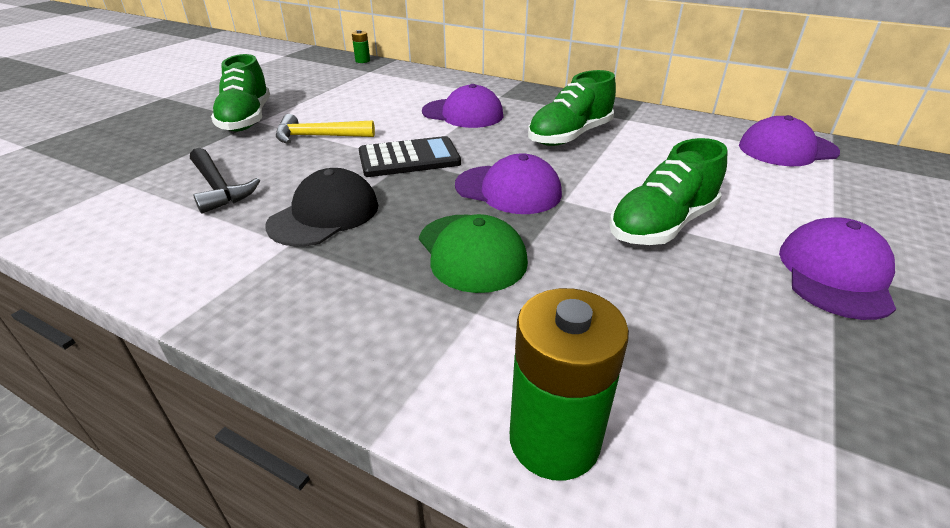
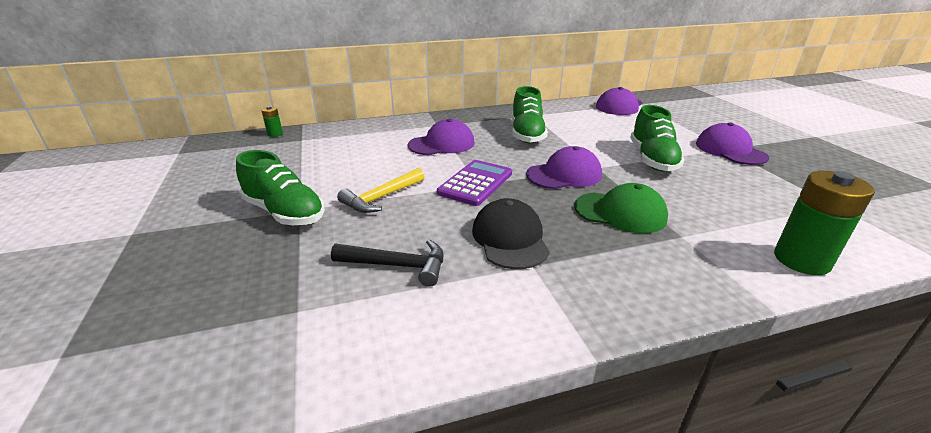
camera: 45 degrees left, 5 degrees down
(409, 158) = (475, 183): black calculator -> purple calculator

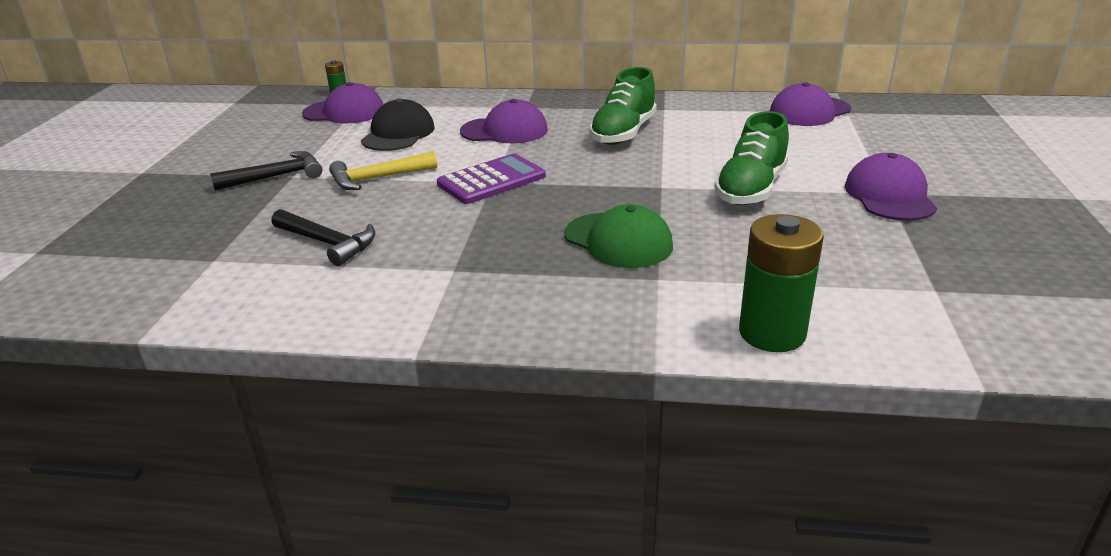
camera: 25 degrees right, 0 degrees up
(284, 212) = (276, 177): green shoe -> black hammer
(510, 238) = (461, 242): black cap -> black cap (398, 134)
(564, 175) = (607, 188): purple cap -> purple cap (344, 112)

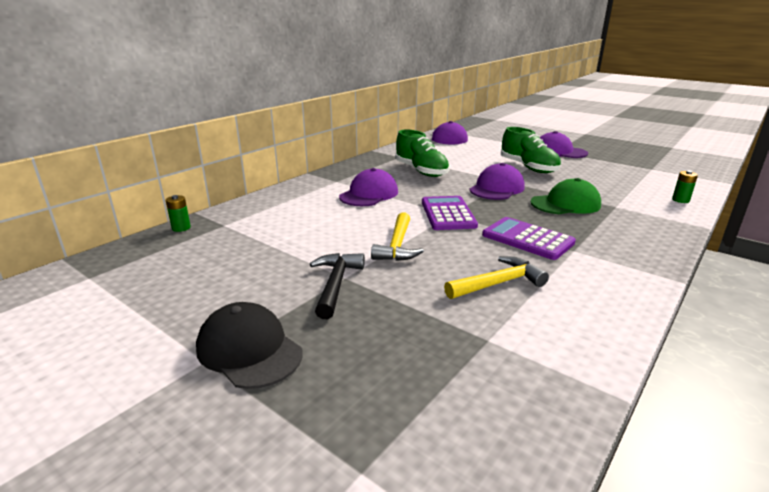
camera: 60 degrees left, 5 degrees down
(328, 243) = (498, 283): black hammer -> yellow hammer
(344, 112) = (231, 233): purple cap -> purple cap (497, 188)
(398, 134) = (318, 223): black cap -> black cap (249, 350)
(461, 237) = (527, 239): none -> purple calculator
(772, 333) = (680, 200): green battery -> green battery, size x0.48

